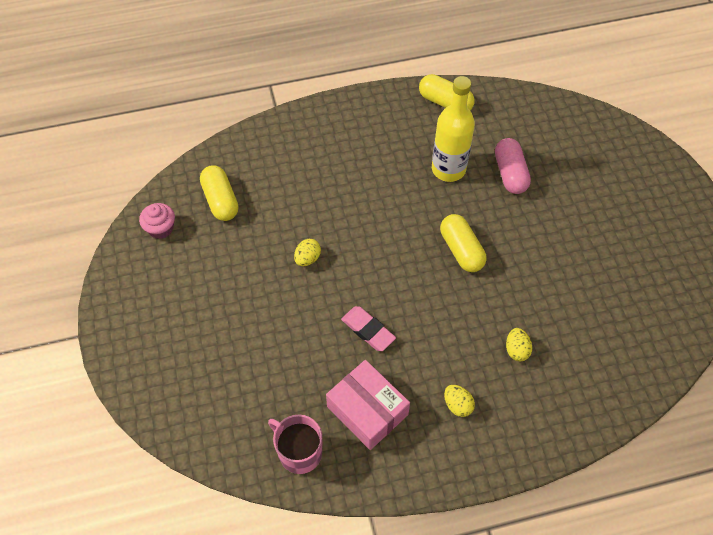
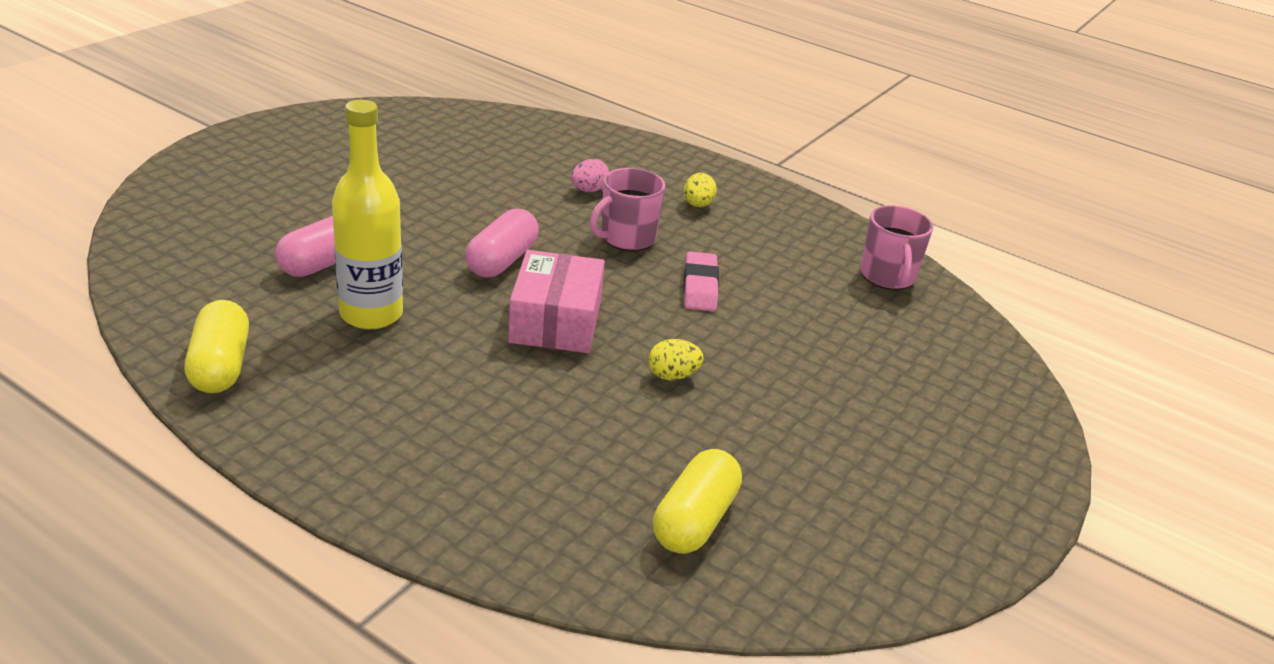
camera: 135 degrees left, 25 degrees down
(161, 228) = (829, 561): pink cupcake -> none
(367, 410) = (784, 253): pink box -> pink box (556, 321)
(444, 330) = (627, 238): none -> pink mug
(461, 250) = (502, 261): yellow capsule -> pink capsule
(516, 350) = (589, 190): yellow egg -> pink egg

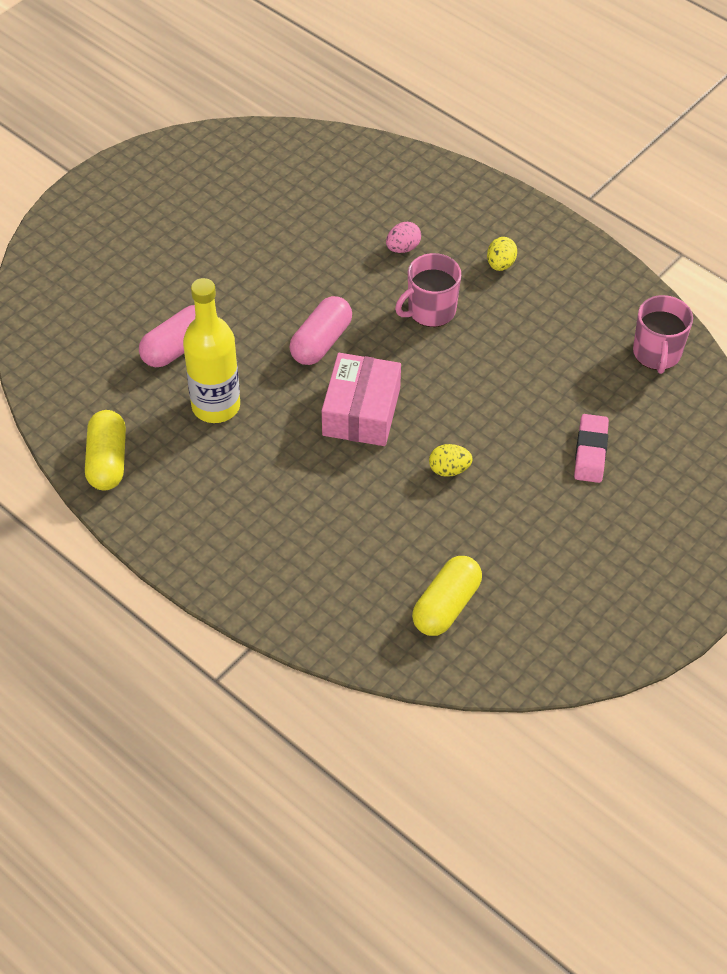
camera: 10 degrees right, 20 degrees up
(700, 287) = (486, 369): pink eraser -> pink eraser (590, 452)

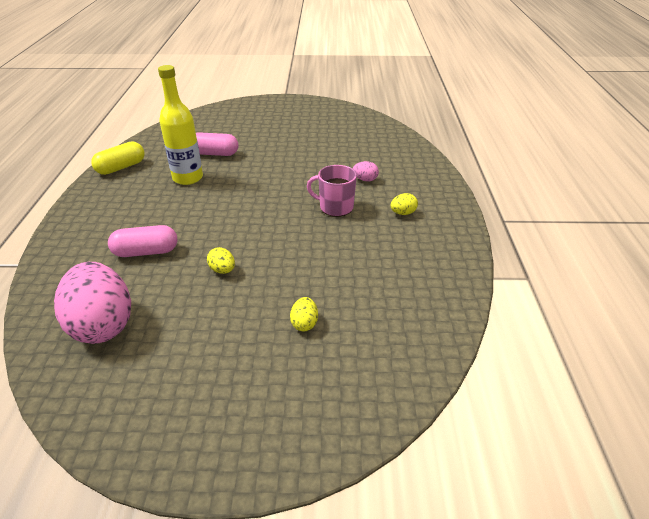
camera: 50 degrees right, 15 degrees down
(321, 342) = (267, 186): pink capsule -> pink capsule (146, 252)
(361, 411) = (233, 219): pink box -> none
(446, 605) = (103, 325): yellow capsule -> pink egg
(590, 452) = (304, 323): pink eraser -> yellow egg
(657, 353) = (429, 309): pink mug -> none

